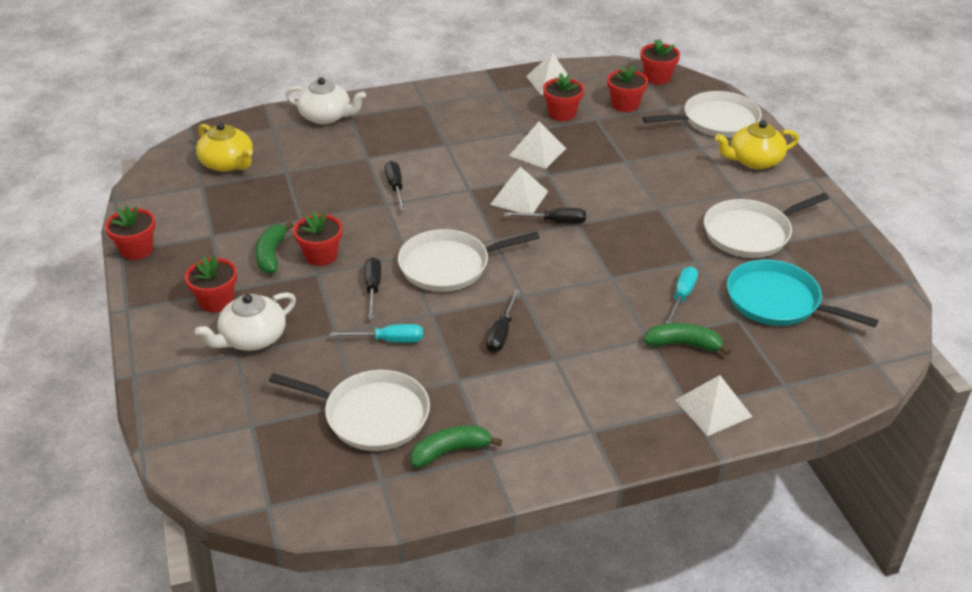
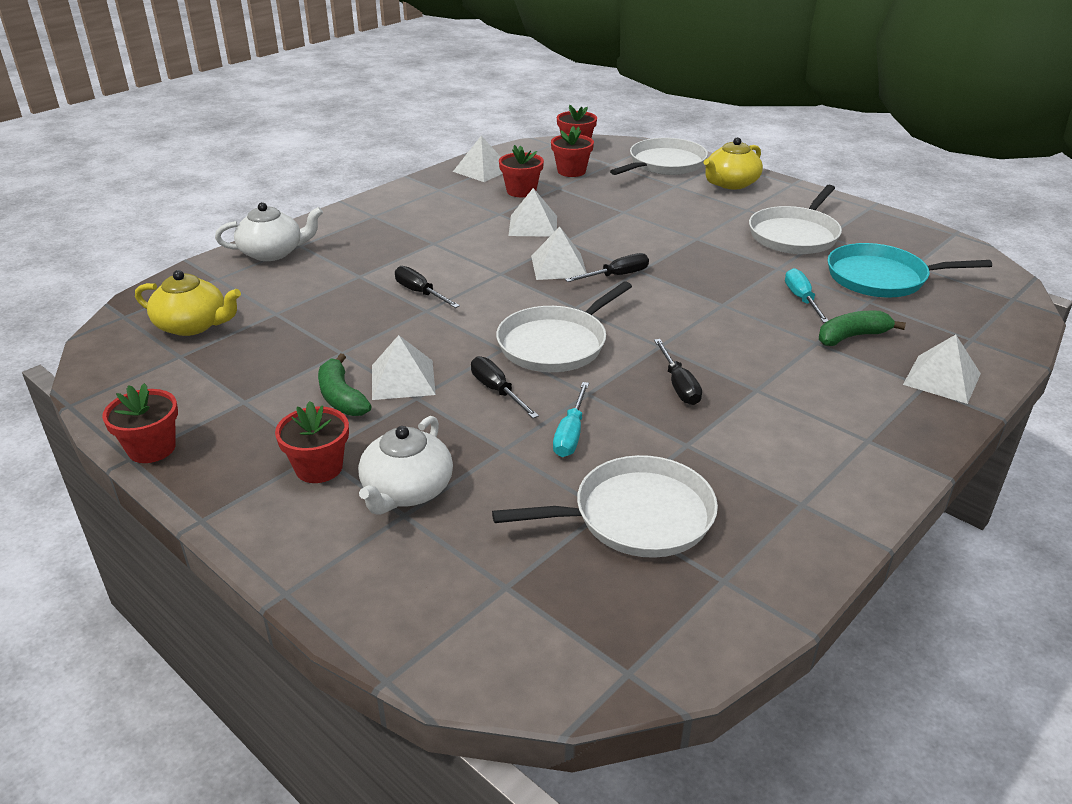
camera: 30 degrees left, 5 degrees down
(321, 256) = (403, 379): red flower pot -> white pyramid
(389, 340) = (571, 434): turquoise screwdriver -> turquoise screwdriver turned 135 degrees clockwise
(450, 451) = (760, 517): green banana -> none

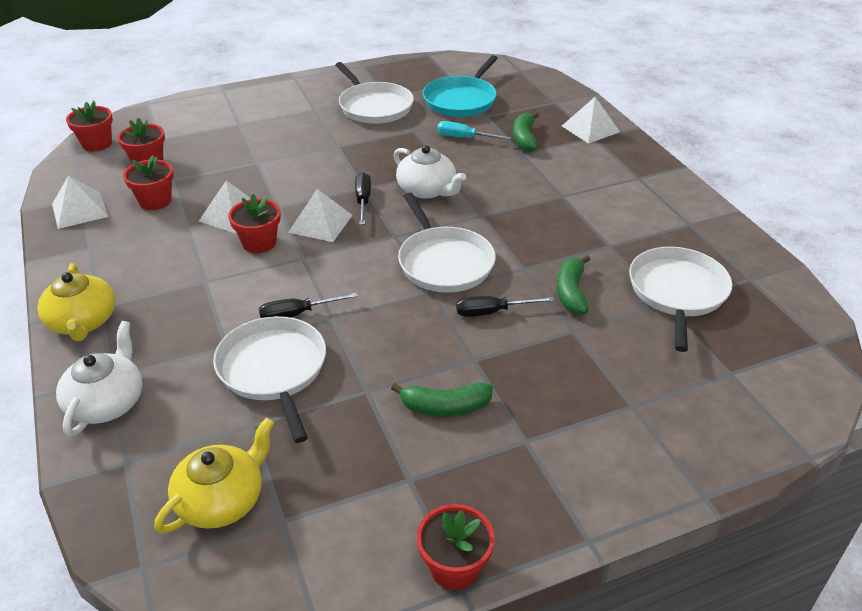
camera: 65 degrees left, 5 degrees up
(319, 468) = (547, 444): red flower pot -> red flower pot (259, 243)
(403, 379) = (440, 361): white pyramid -> none
(406, 490) = (602, 397): white teapot -> white teapot (427, 190)
(571, 434) = (571, 292): turquoise screwdriver -> green banana
(664, 164) = (193, 115): white pan -> white pan (273, 370)
(679, 385) = (538, 225): black screwdriver -> none
(730, 183) = (264, 100): yellow teapot -> yellow teapot (83, 322)

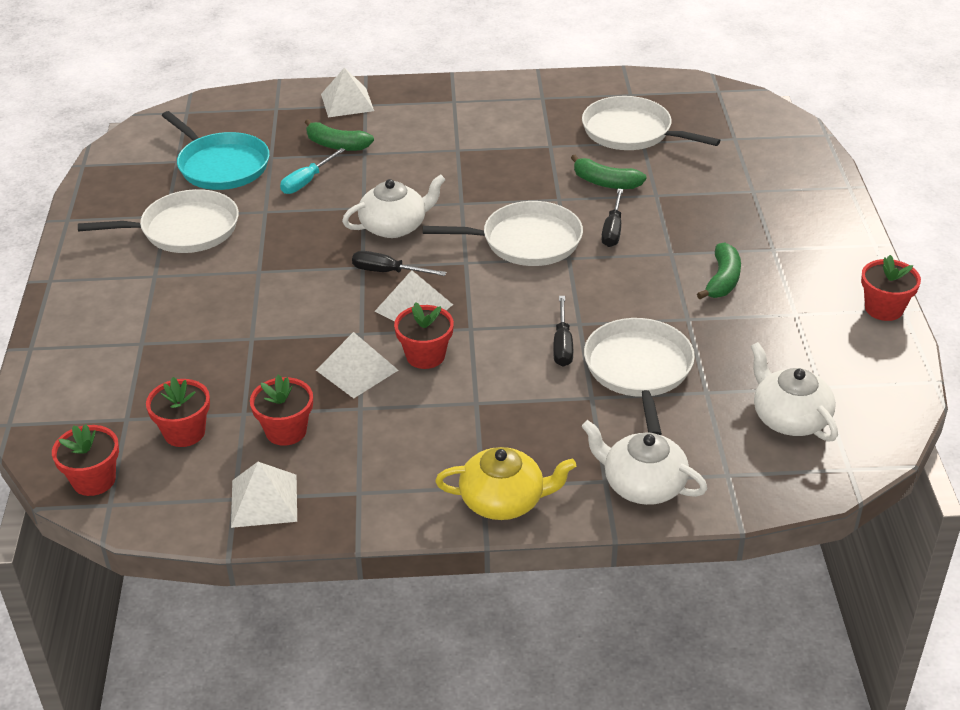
camera: 70 degrees left, 0 degrees up
(222, 500) = (789, 418): yellow teapot -> white teapot
(273, 370) = (638, 370): white pan -> white pan turned 90 degrees clockwise

